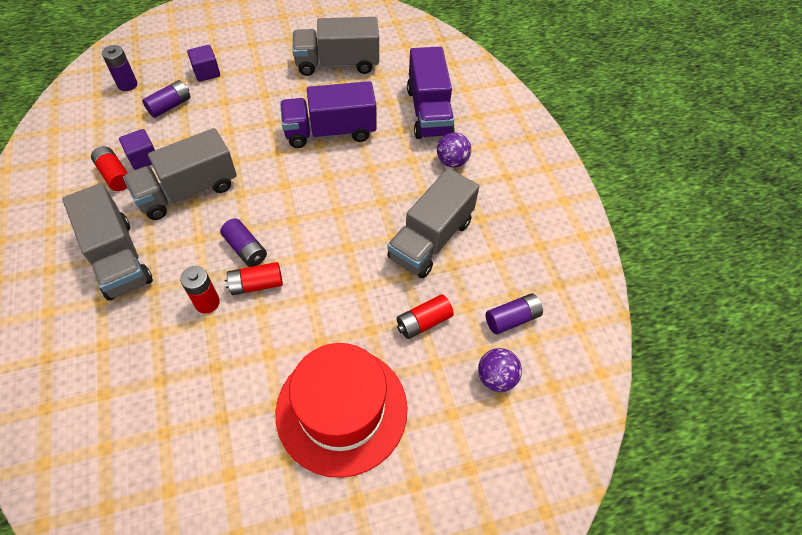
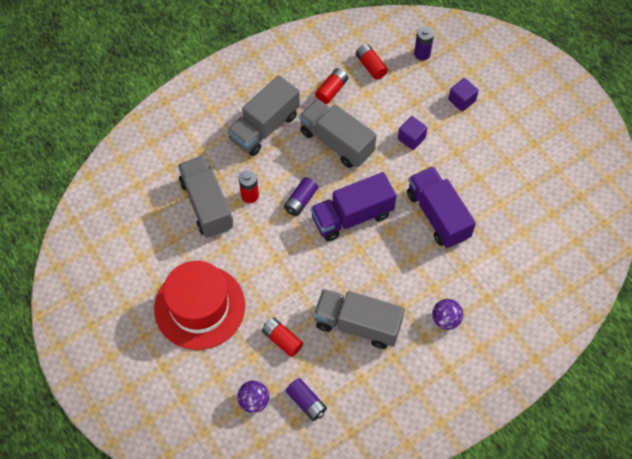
camera: 75 degrees right, 5 degrees up
(144, 158) = (354, 100): purple cube -> purple cube (411, 138)
(170, 106) = (413, 92): purple battery -> none
(256, 284) = (274, 219): red battery -> red battery (370, 66)
(337, 63) = (521, 193): grey truck -> grey truck (206, 205)
(429, 112) = (496, 285): purple truck -> purple truck (352, 216)

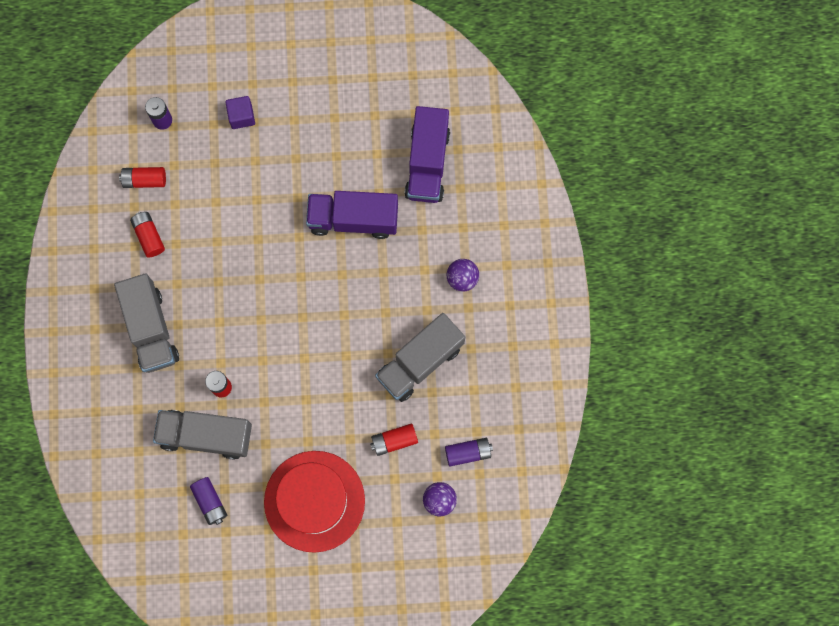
camera: 60 degrees left, 15 degrees up
(301, 201) = (258, 340): purple battery -> purple battery (210, 502)
(336, 142) = (213, 267): grey truck -> none
(352, 216) = (305, 301): purple truck -> purple truck (427, 163)
(411, 138) = (254, 192): purple cube -> none

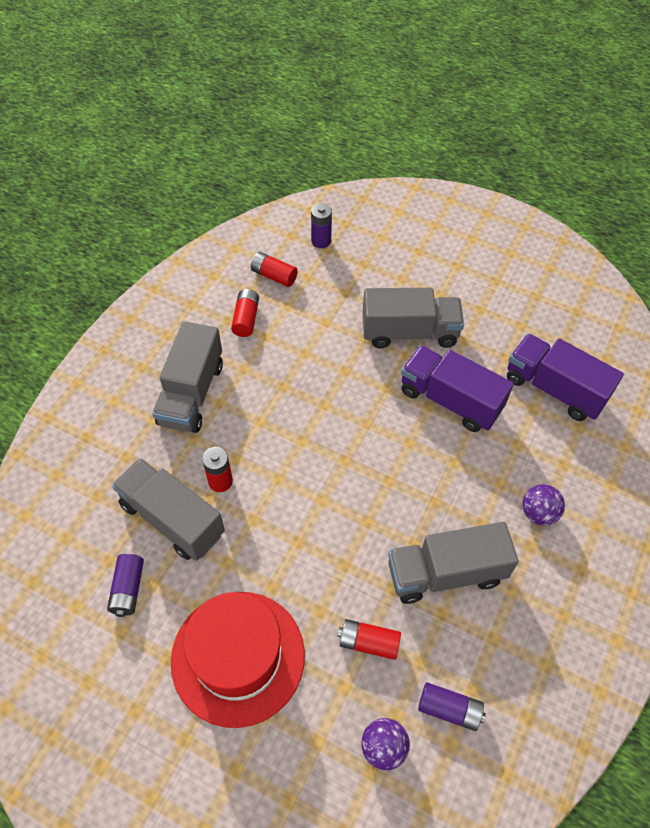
camera: 30 degrees right, 20 degrees down
(241, 116) = (393, 270): purple cube -> none
(289, 173) = (409, 332): none -> grey truck
(427, 163) = (554, 389): purple truck -> purple truck turned 90 degrees clockwise

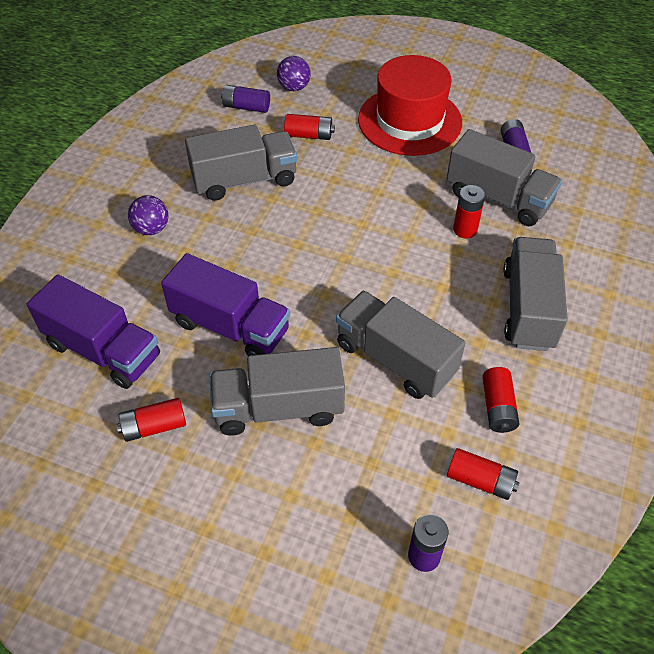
camera: 175 degrees right, 5 degrees down
(315, 361) = (395, 359): none -> grey truck
(501, 328) = (154, 427): none -> red battery

